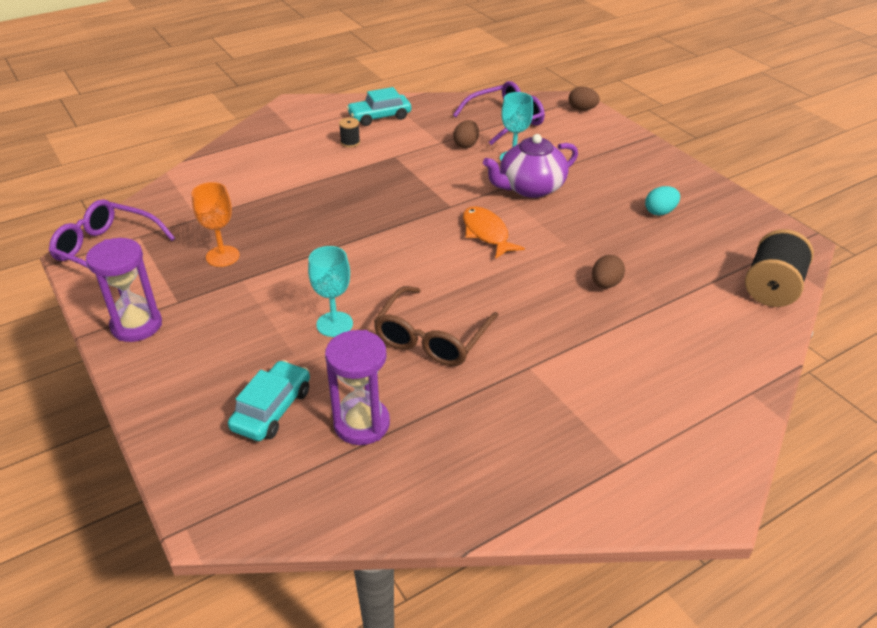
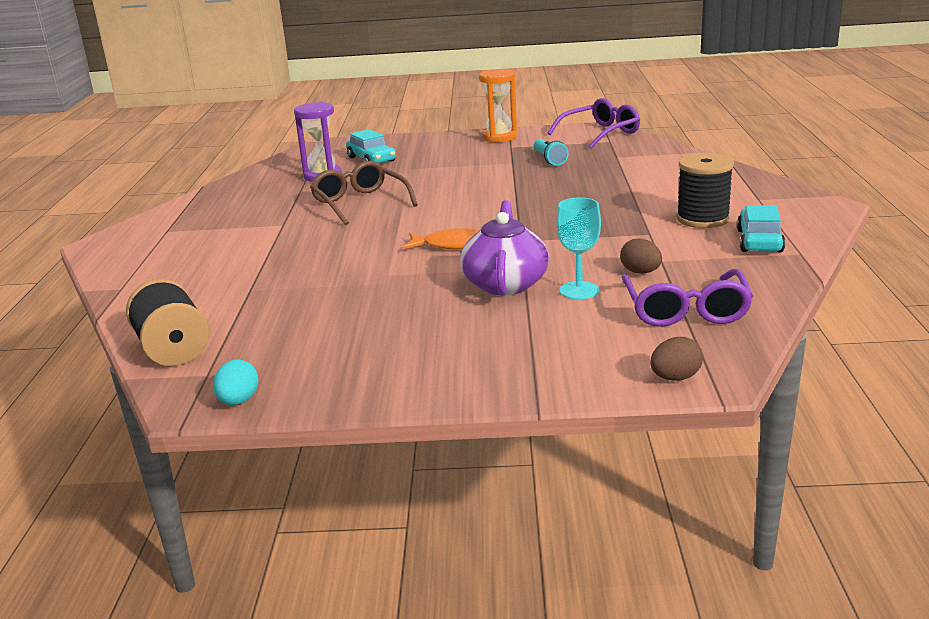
camera: 125 degrees right, 15 degrees down
(136, 325) = (499, 137): purple hourglass -> orange hourglass
(222, 256) = (549, 159): orange goblet -> turquoise flashlight
(334, 324) = (421, 180): turquoise goblet -> none
(350, 142) = (703, 219): black spool -> black spool, size x2.12
(605, 284) = (312, 274): brown egg -> none
(660, 212) = (365, 340): turquoise egg -> turquoise egg (239, 401)

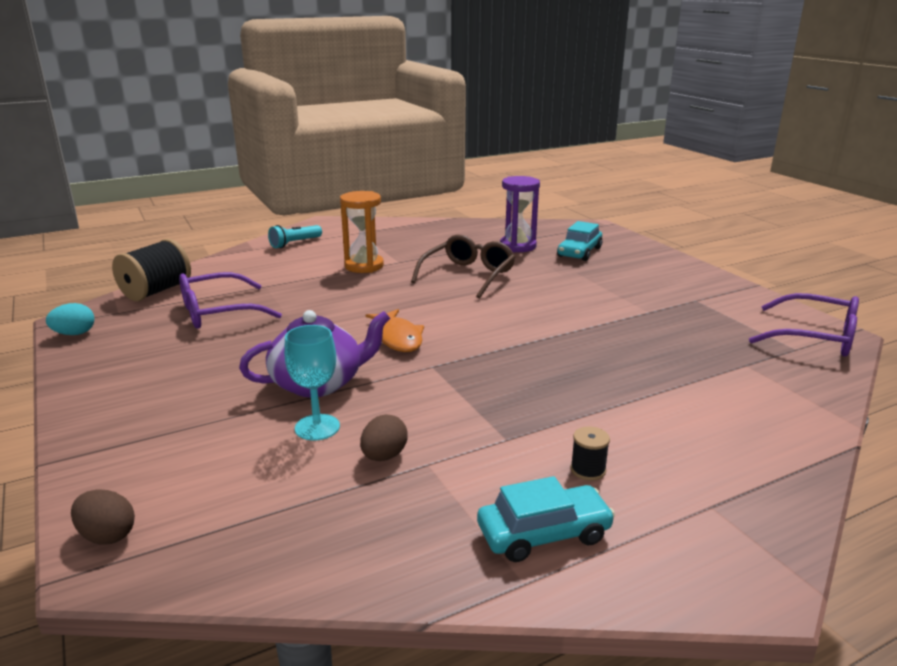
camera: 60 degrees right, 0 degrees up
(499, 137) = (717, 288): orange hourglass -> orange hourglass (364, 266)
(549, 159) = (682, 328): turquoise flashlight -> turquoise flashlight (295, 243)
(686, 310) = (286, 510): purple glasses -> purple glasses (217, 312)
(703, 219) = (588, 470): black spool -> black spool, size x0.47

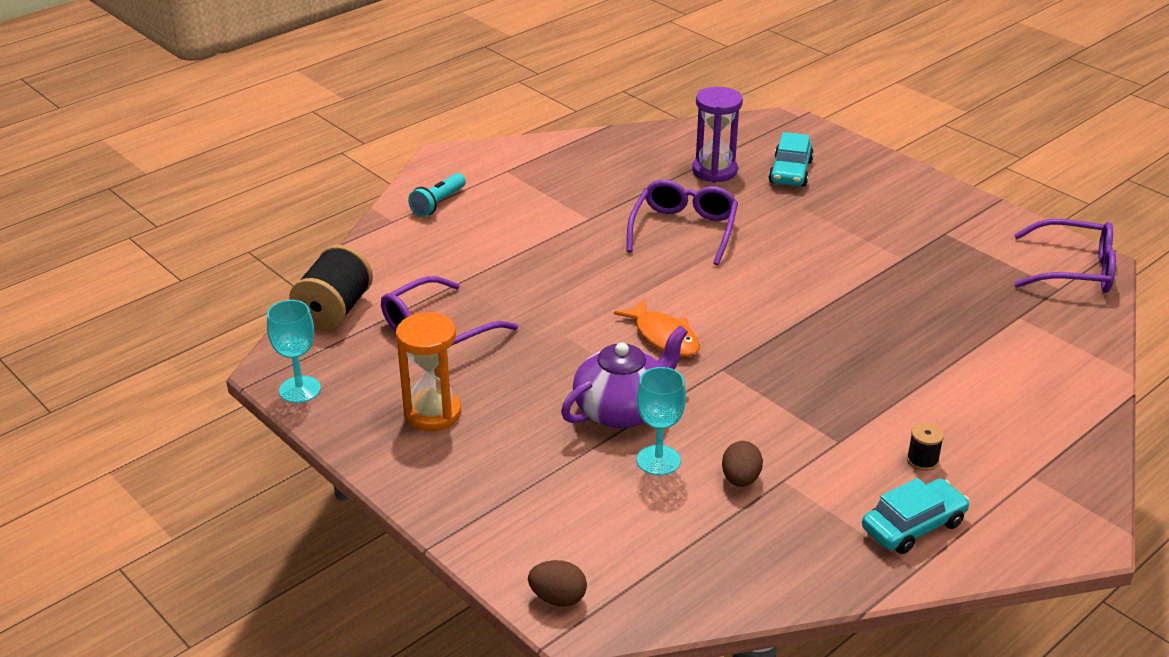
camera: 15 degrees left, 10 degrees up
(74, 334) = (300, 389): turquoise egg -> turquoise goblet
(364, 266) = (552, 232): orange hourglass -> orange hourglass (432, 413)
(468, 275) = (684, 230): brown glasses -> purple glasses

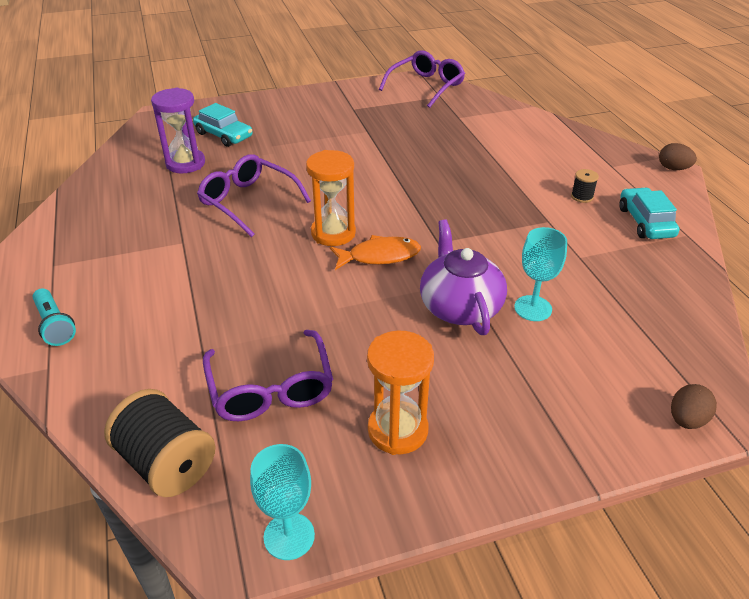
camera: 65 degrees left, 5 degrees up
(677, 297) = (333, 233): none -> orange hourglass
(740, 479) = (572, 276): brown egg -> brown egg (673, 168)

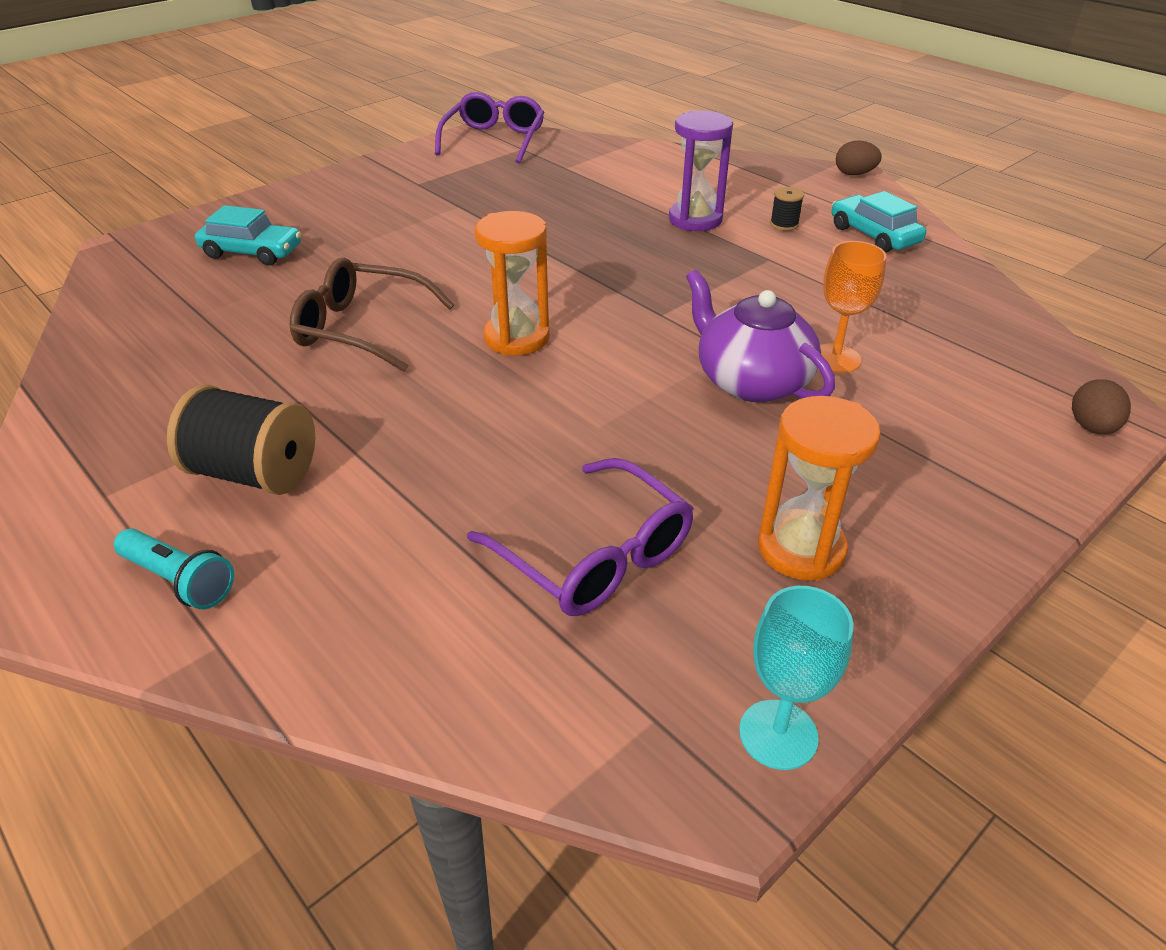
camera: 25 degrees left, 0 degrees up
(167, 463) = (527, 709): black spool -> black spool (255, 473)
(185, 163) = (221, 301): purple hourglass -> purple hourglass (695, 220)
(248, 201) = (361, 328): purple glasses -> brown glasses
(379, 256) = (602, 349): orange fish -> none
(533, 308) = (835, 359): turquoise goblet -> orange goblet

